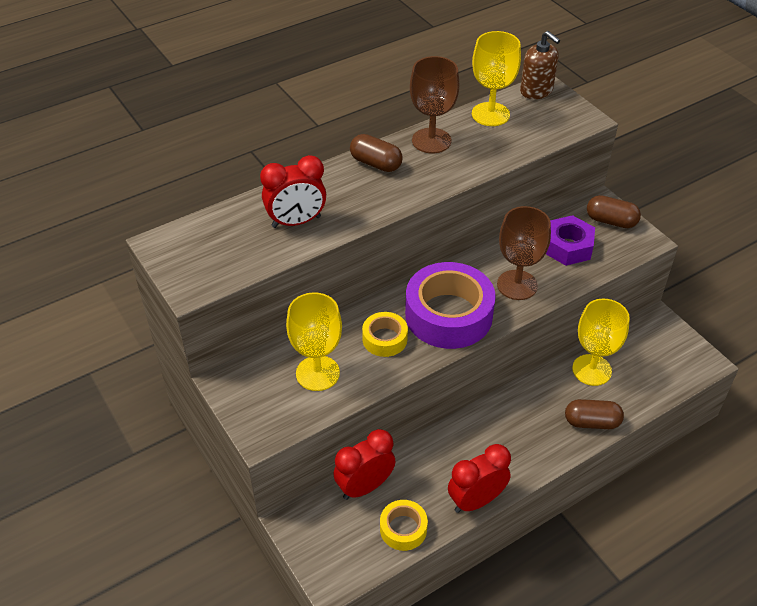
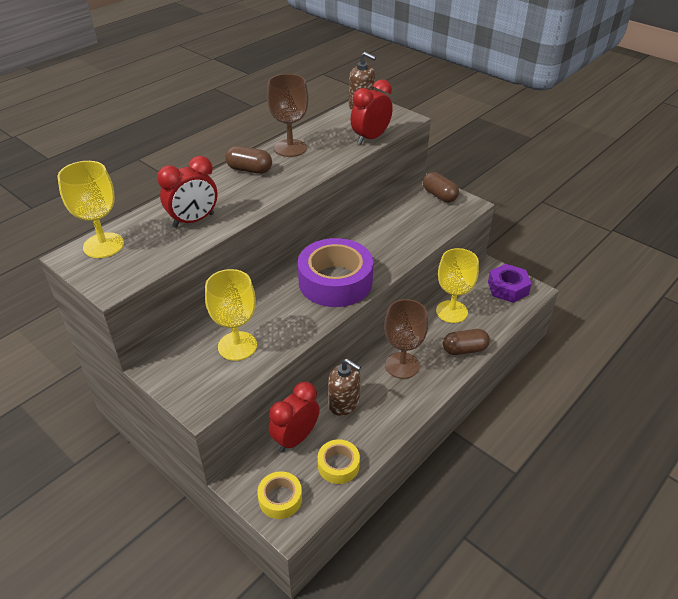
camera: 15 degrees left, 5 degrees down
(384, 339) = (287, 309): yellow tape -> yellow tape (280, 499)
(429, 457) = (344, 403): none -> brown soap dispenser
(476, 501) = (392, 429): red clock -> red clock (370, 138)
(490, 114) = (331, 125): yellow goblet -> yellow goblet (103, 245)
(517, 285) = (383, 251): brown goblet -> brown goblet (402, 365)
(567, 247) = (413, 218): purple nut -> purple nut (508, 288)
(611, 221) = (439, 195): brown capsule -> brown capsule turned 45 degrees clockwise

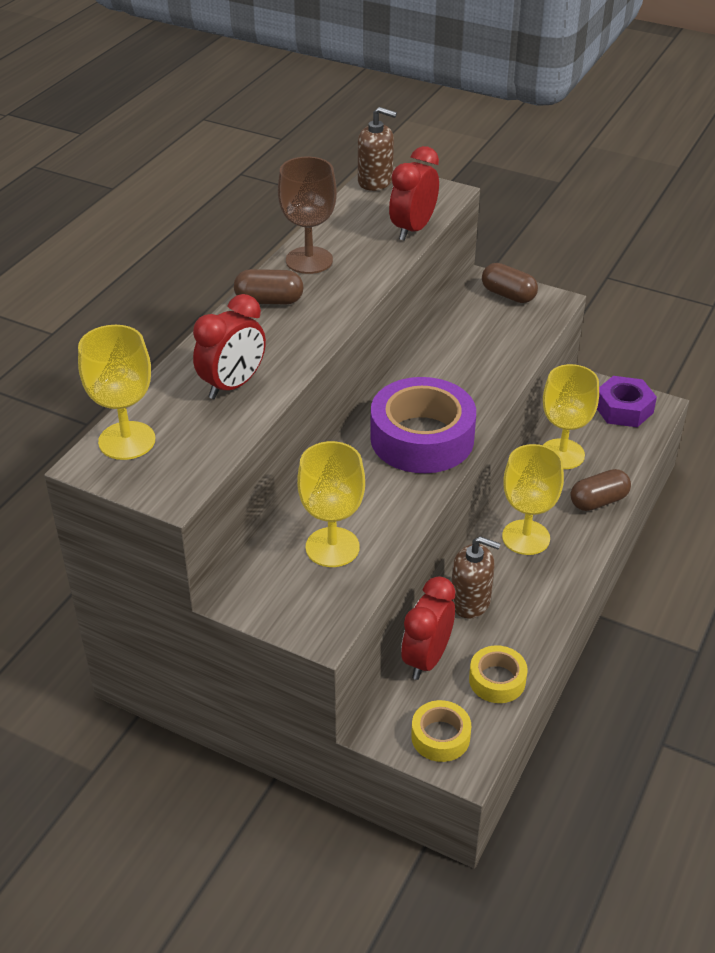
camera: 15 degrees left, 0 degrees up
(402, 365) = (526, 537): brown goblet -> yellow goblet

